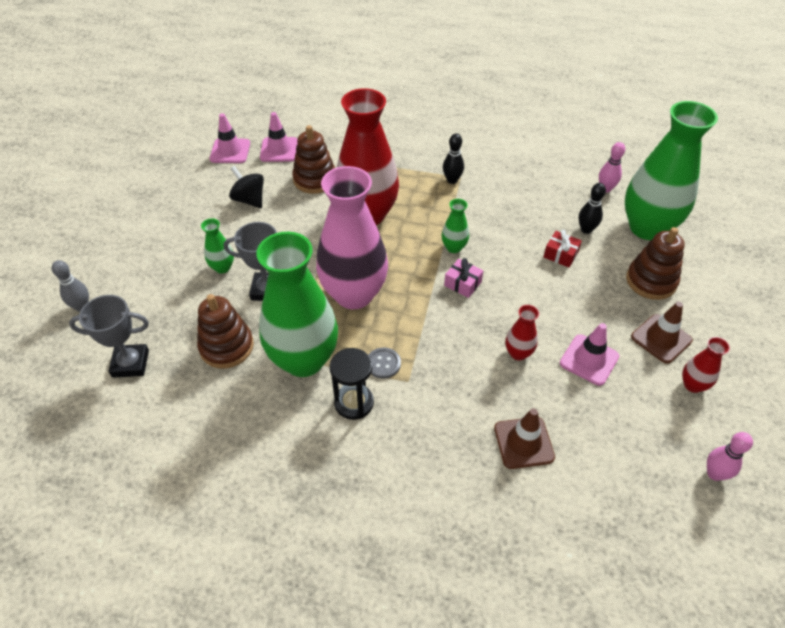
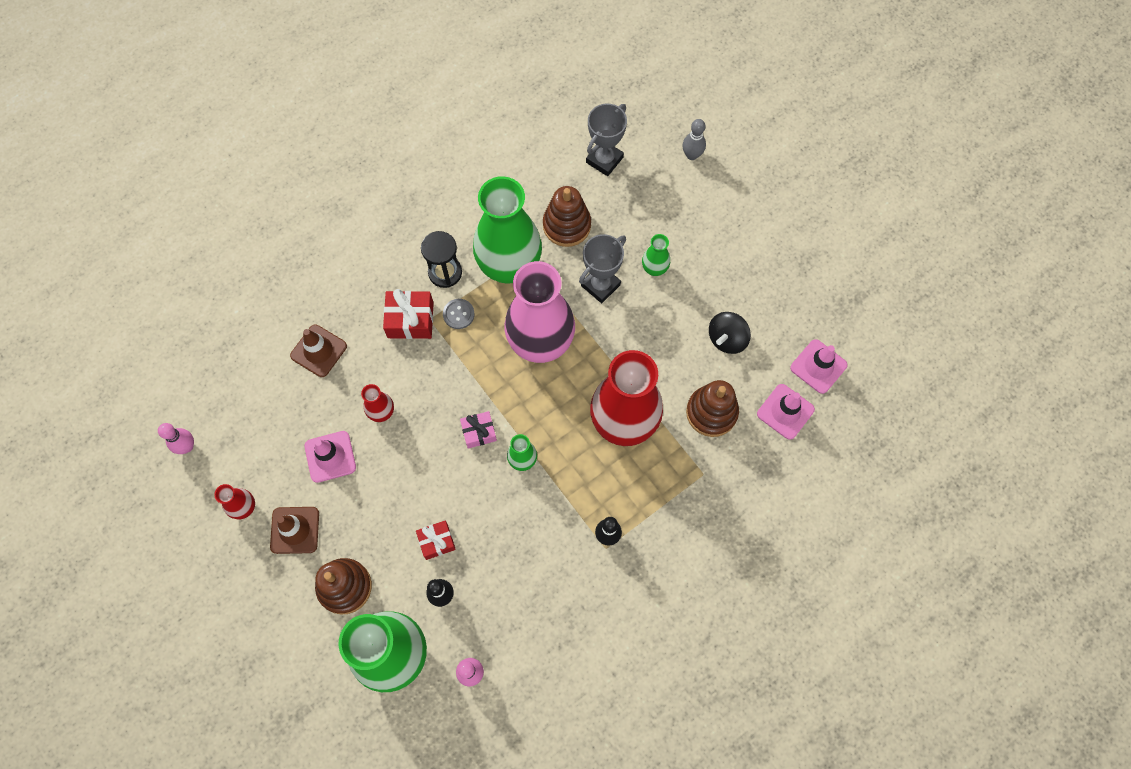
camera: 130 degrees right, 20 degrees up
(249, 200) = (727, 339): black spinning top -> black spinning top turned 135 degrees clockwise
(423, 394) = (410, 320): none -> red gift

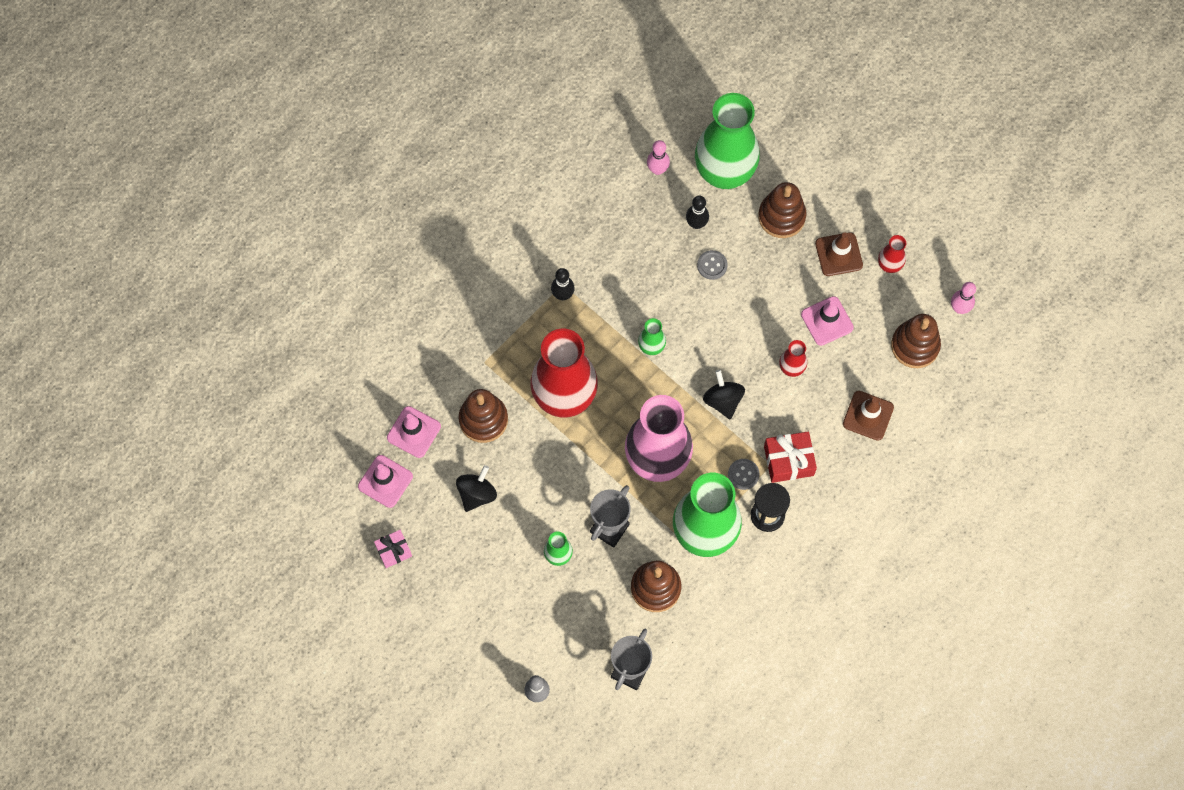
camera: 170 degrees right, 0 degrees up
(247, 414) = (915, 346): none -> brown stacking toy
(436, 541) = (712, 265): red gift -> grey button
(461, 391) = (723, 400): none -> black spinning top
(479, 432) = (697, 365): pink gift -> pink gift (393, 551)

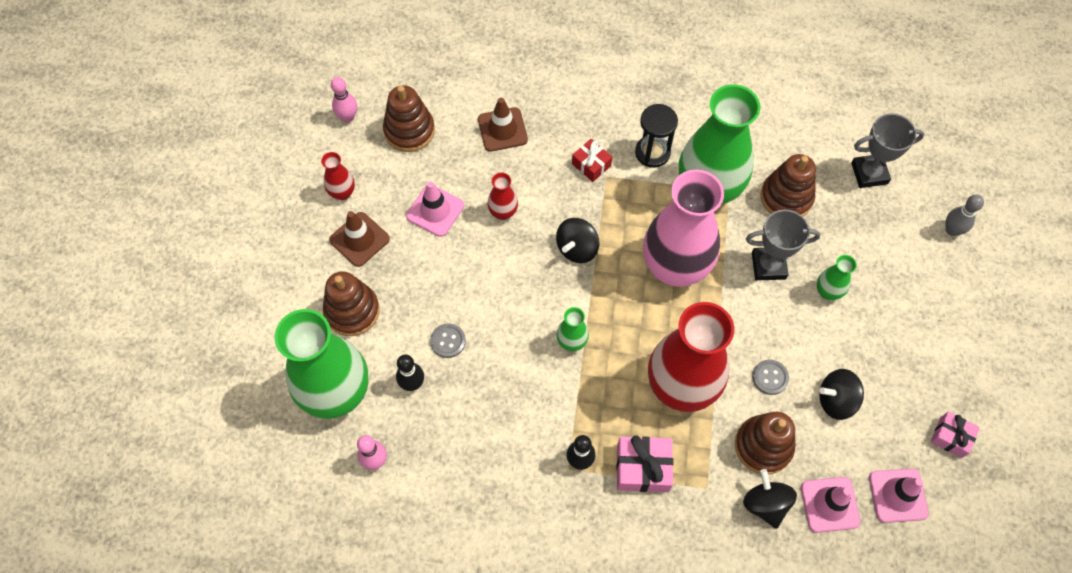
camera: 125 degrees left, 5 degrees down
(445, 391) = (765, 504): none -> black spinning top
(528, 331) = (642, 468): none -> pink gift
(743, 474) = (632, 191): grey button -> grey button (770, 377)
(788, 461) = (591, 165): red gift -> red gift, size x0.65

